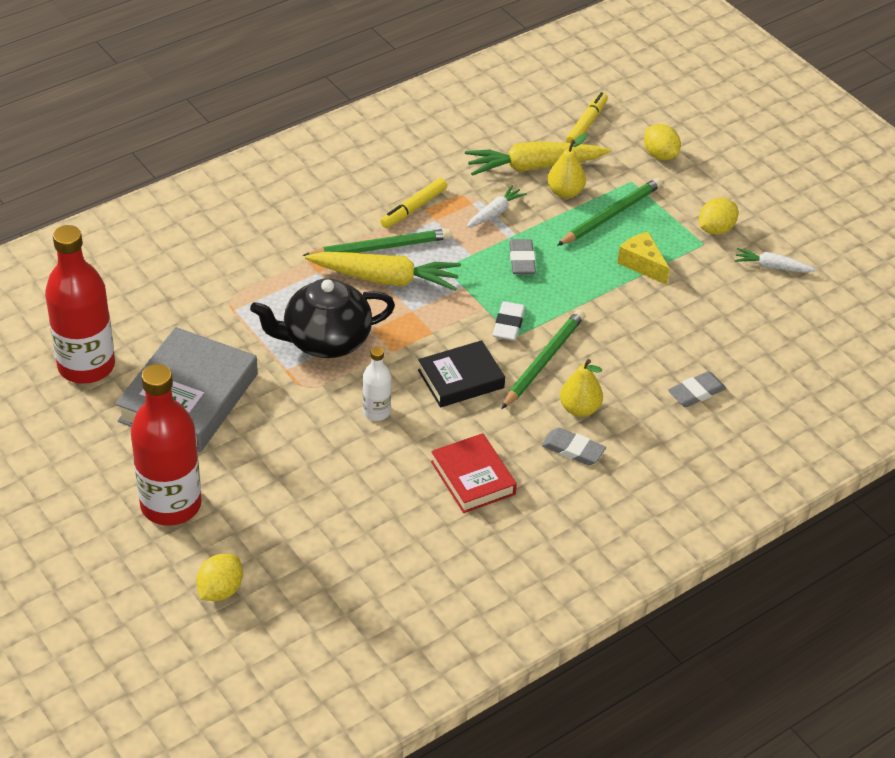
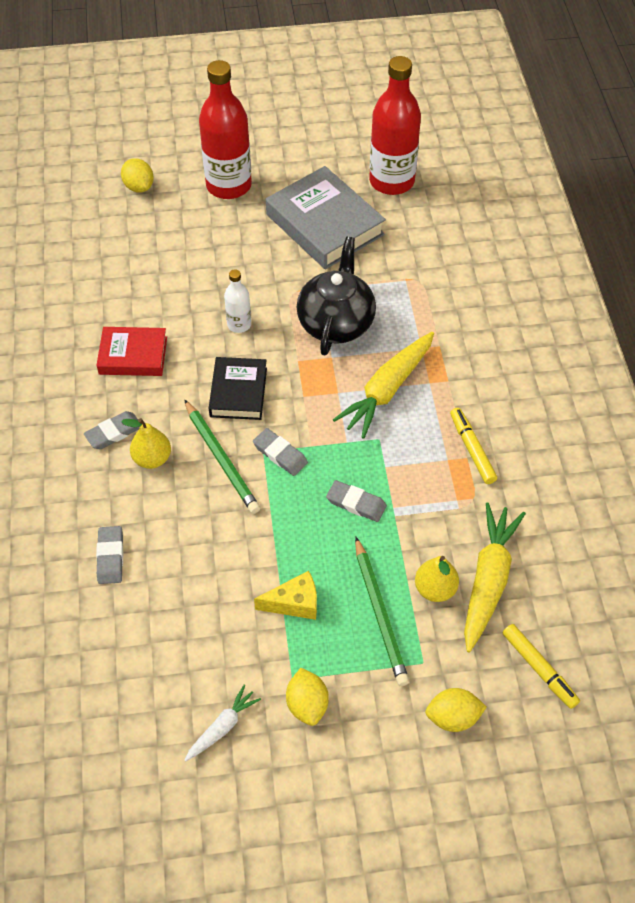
camera: 120 degrees right, 10 degrees up
(380, 247) = (430, 402): green pencil -> none
(495, 213) = (433, 512): white carrot -> none
(508, 324) = (280, 454): white eraser -> grey eraser

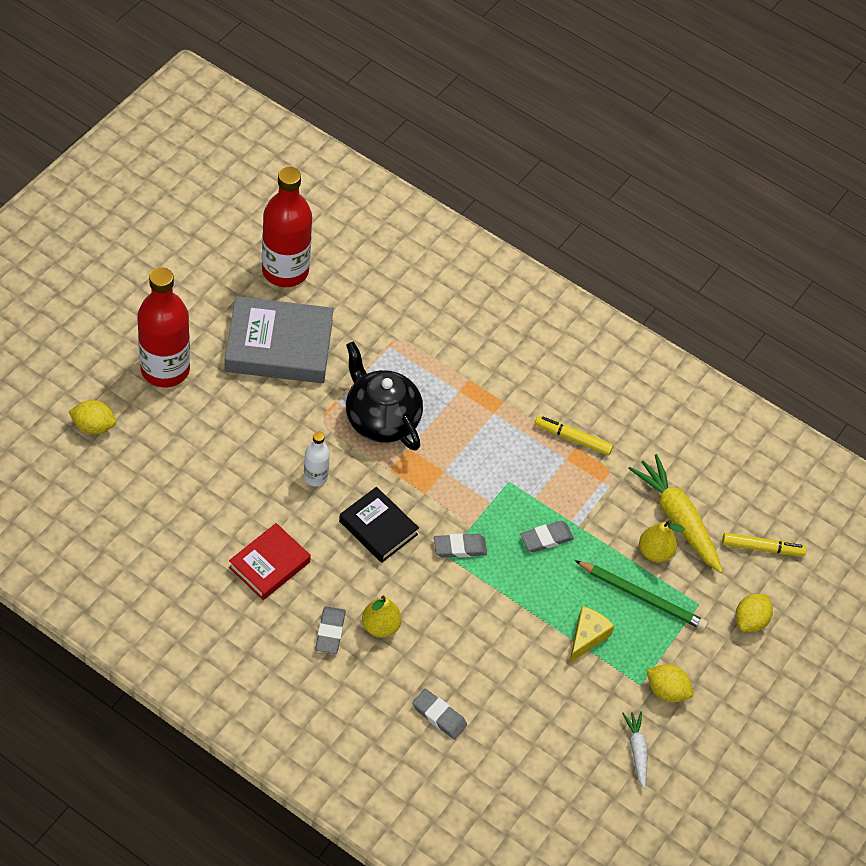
camera: 55 degrees left, 0 degrees up
(221, 459) = (426, 585): green pencil -> none
(387, 390) = (473, 441): yellow carrot -> none

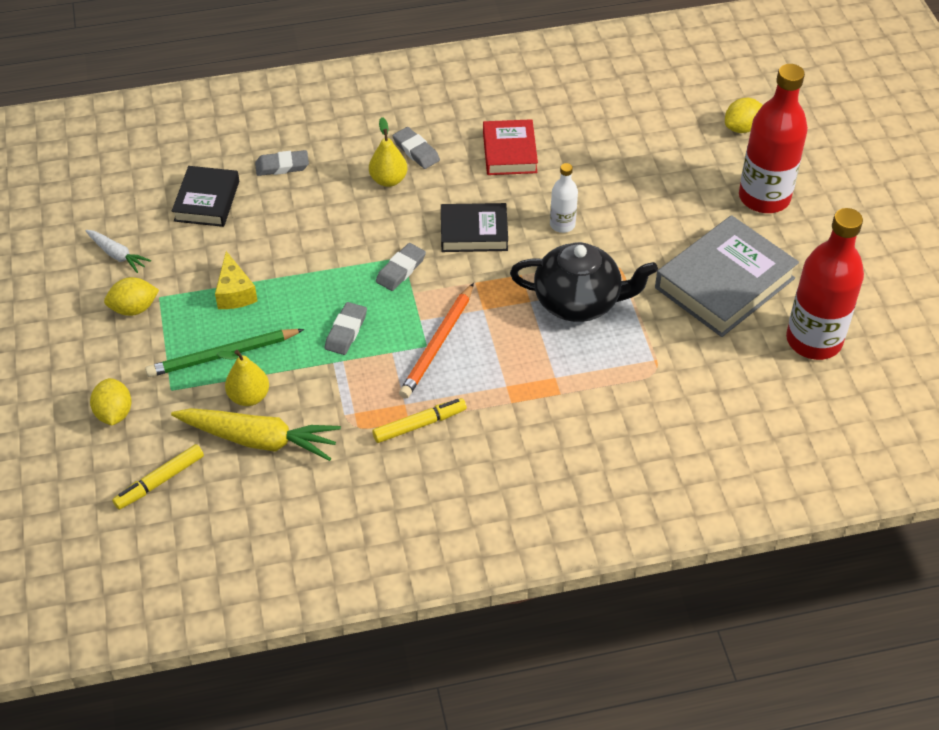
camera: 140 degrees right, 5 degrees down
(500, 476) = (438, 343): none -> orange pencil
(526, 738) = (207, 201): none -> black book

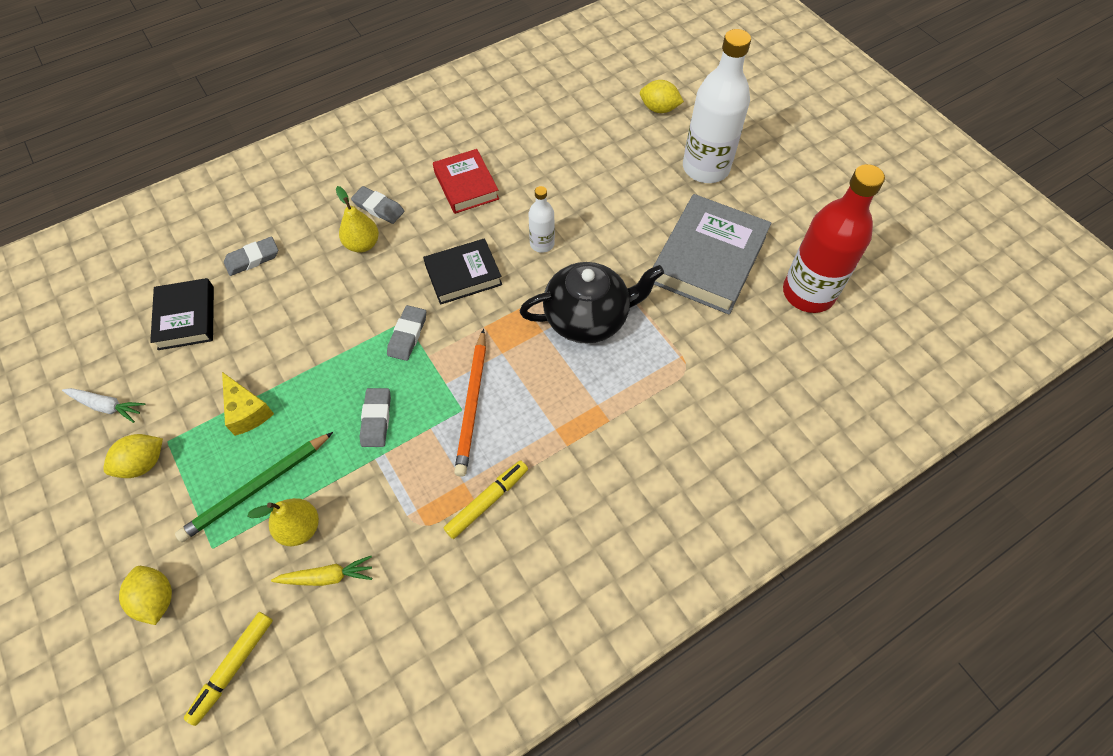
camera: 20 degrees left, 10 degrees up
(259, 440) = (327, 576): yellow carrot -> yellow carrot, size x0.53
(741, 128) = (659, 109): yellow lemon -> yellow lemon turned 75 degrees clockwise
(764, 197) = (705, 168): red bottle -> white bottle

